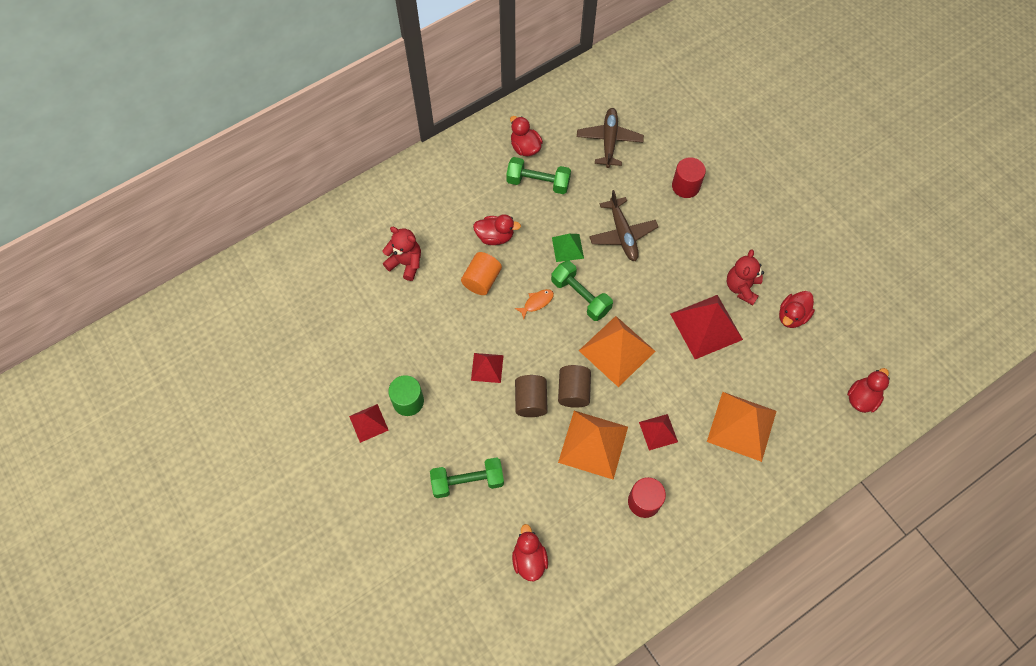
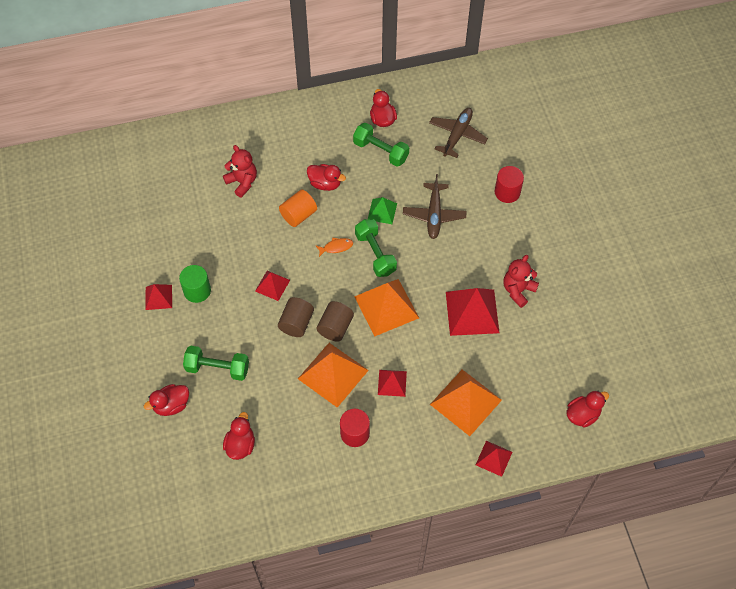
camera: 20 degrees right, 5 degrees down
(792, 316) = (552, 328): red duck -> red duck (171, 405)
(796, 476) = (494, 458): none -> red pyramid

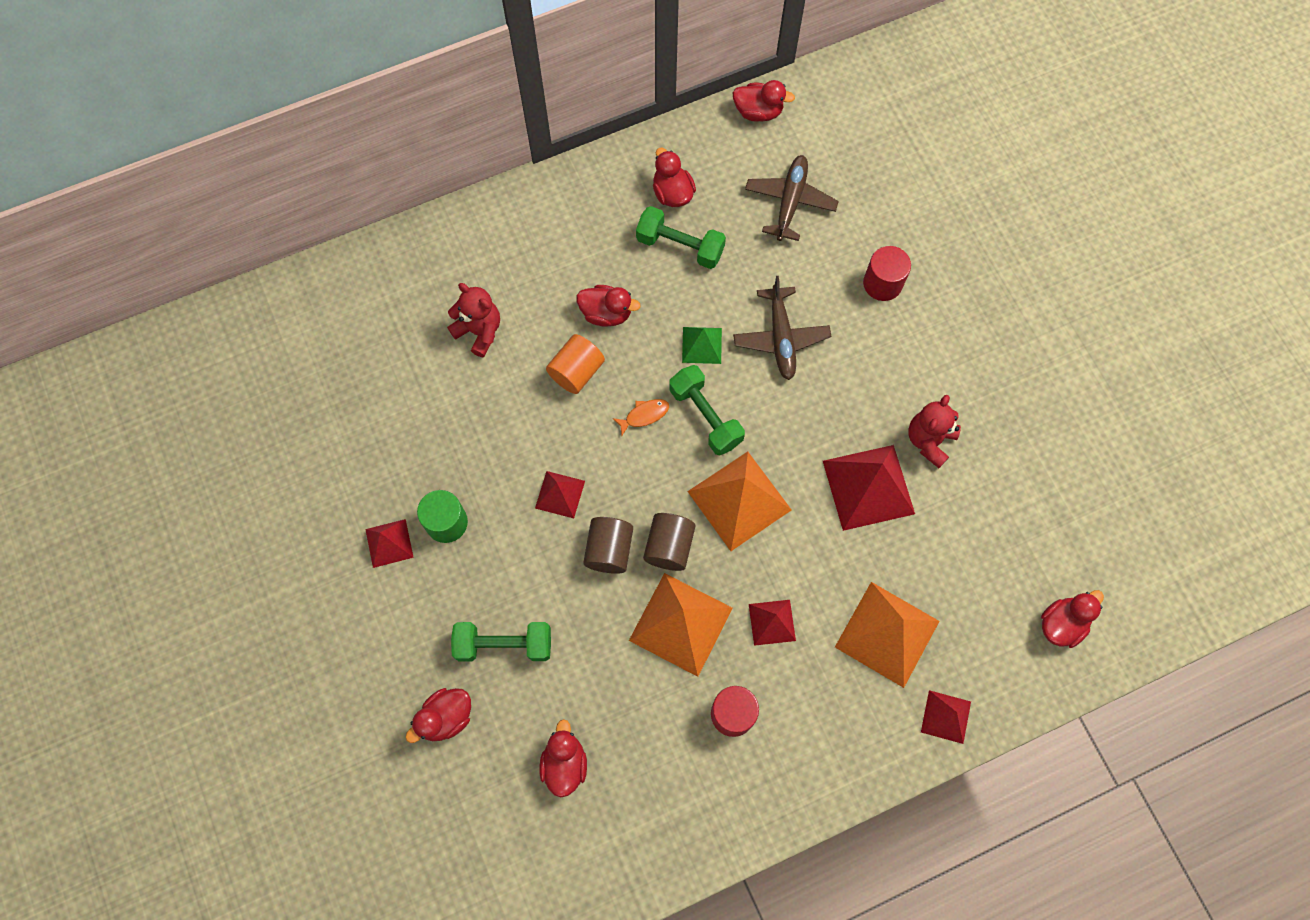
camera: 10 degrees left, 10 degrees up
(448, 79) = (758, 112): none -> red duck

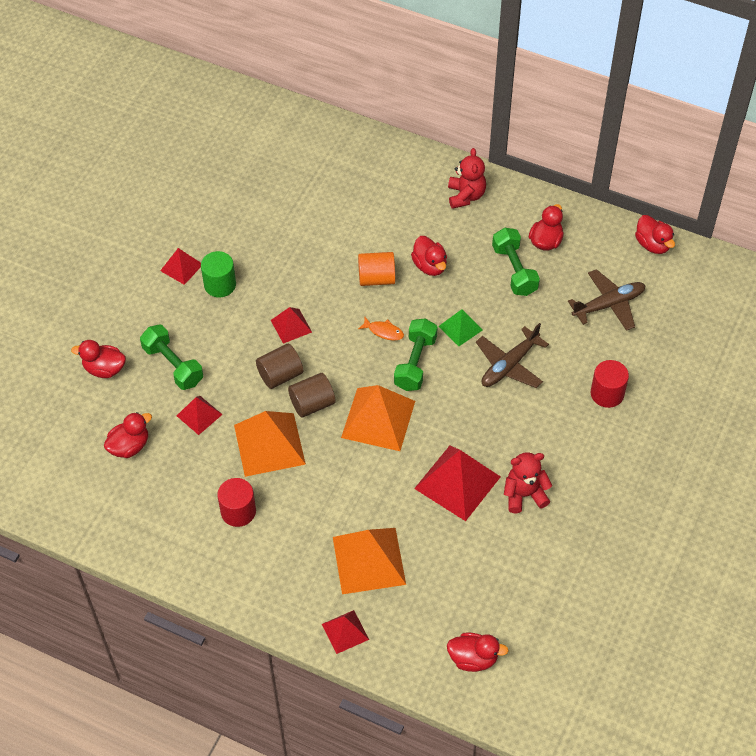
camera: 50 degrees right, 15 degrees down
(479, 331) = (352, 214): red teddy bear -> red teddy bear (466, 196)
(772, 622) = (316, 491): red pyramid -> red pyramid (199, 415)

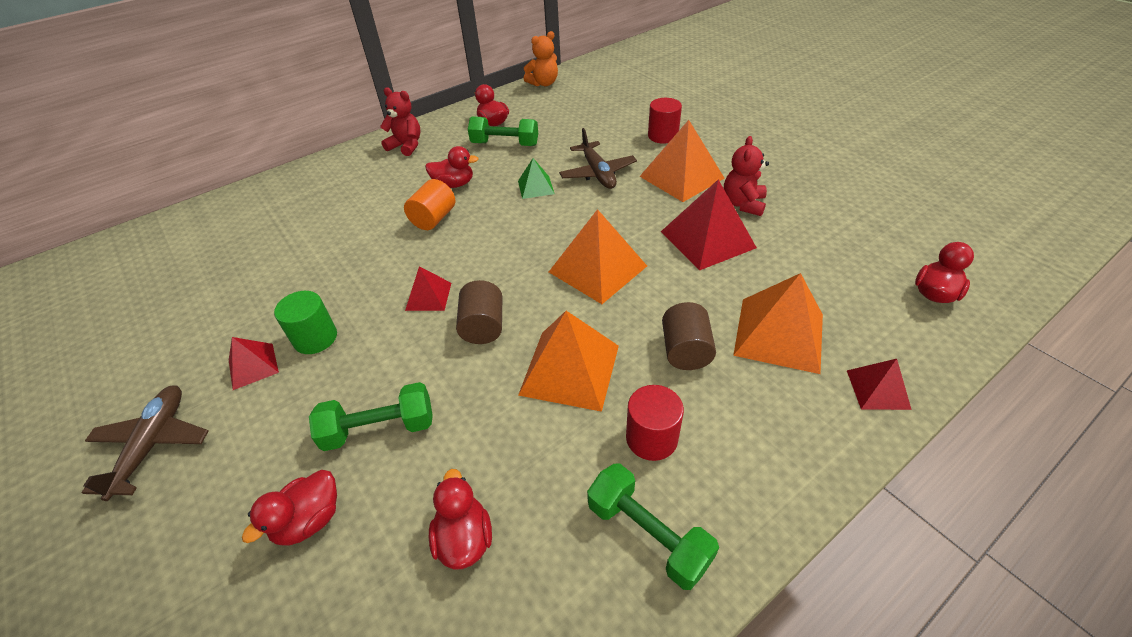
camera: 60 degrees left, 10 degrees down
(199, 415) = (476, 427): red pyramid -> none
(312, 404) = (541, 312): brown cylinder -> brown cylinder (685, 351)
(383, 331) = (497, 233): orange fish -> none
(415, 363) = (551, 224): green dumbbell -> green dumbbell (648, 534)
(541, 434) = (681, 177): none -> orange pyramid
(609, 304) = (579, 113): brown plane -> brown plane (153, 444)
(652, 244) = (543, 83): red duck -> orange teddy bear

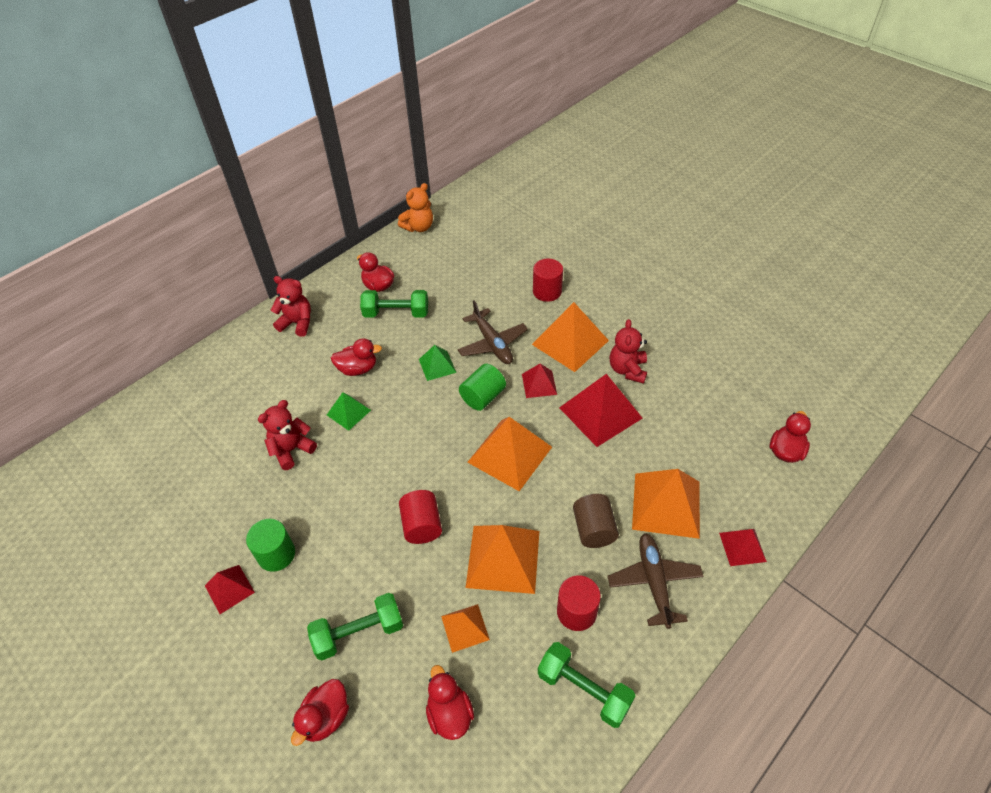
camera: 10 degrees left, 5 degrees up
(153, 444) = (169, 673): brown plane -> brown plane (654, 582)
(365, 246) = (291, 450): none -> red teddy bear
(428, 296) = (366, 499): red pyramid -> red pyramid (539, 384)
(433, 219) = (348, 412): orange cylinder -> green pyramid
(483, 327) = (422, 525): brown cylinder -> red cylinder
(507, 439) = (465, 627): none -> orange pyramid
(578, 216) = (483, 397): none -> green cylinder

